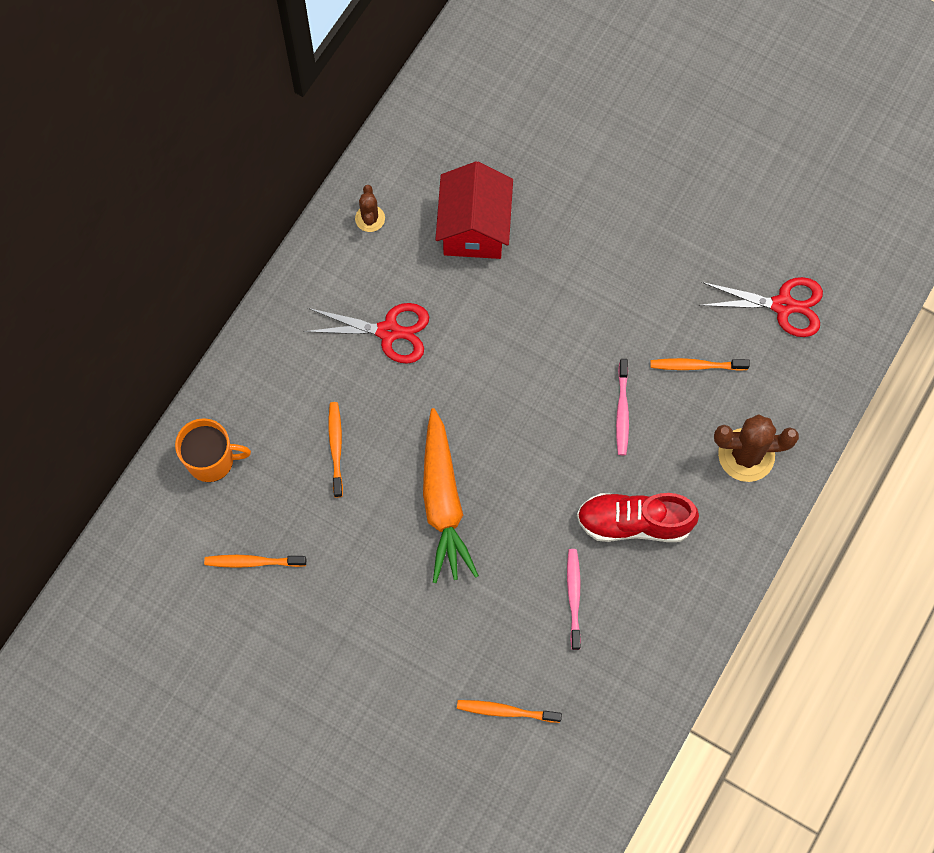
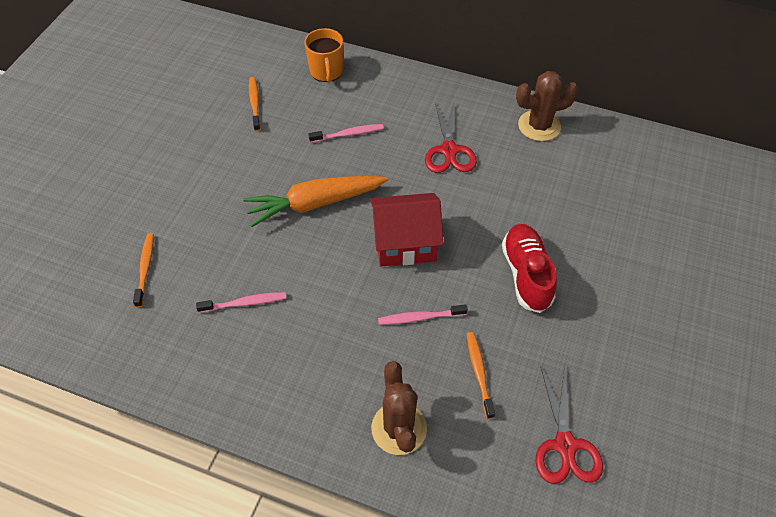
camera: 80 degrees right, 15 degrees down
(336, 447) = (348, 134): orange toothbrush -> pink toothbrush
(370, 218) = (539, 126): brown cactus -> brown cactus, size x1.80
(474, 228) = (555, 190): red house -> red house (405, 243)
(634, 523) = (317, 340): red shoe -> red shoe (526, 274)

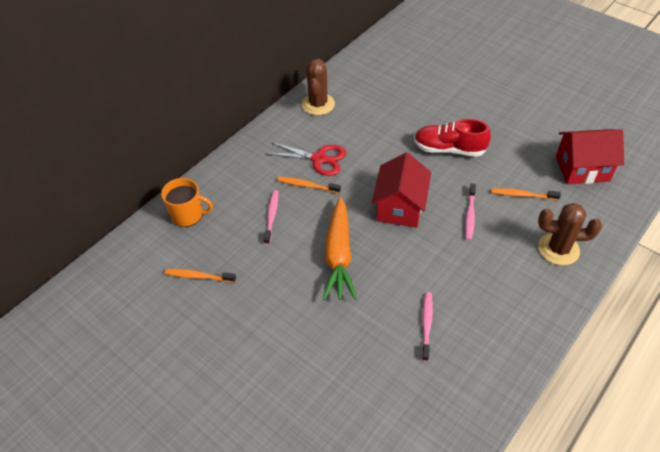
camera: 70 degrees left, 5 degrees down
(145, 268) = (365, 399): orange toothbrush -> orange toothbrush (307, 185)
(565, 445) = (582, 168): red scissors -> red house

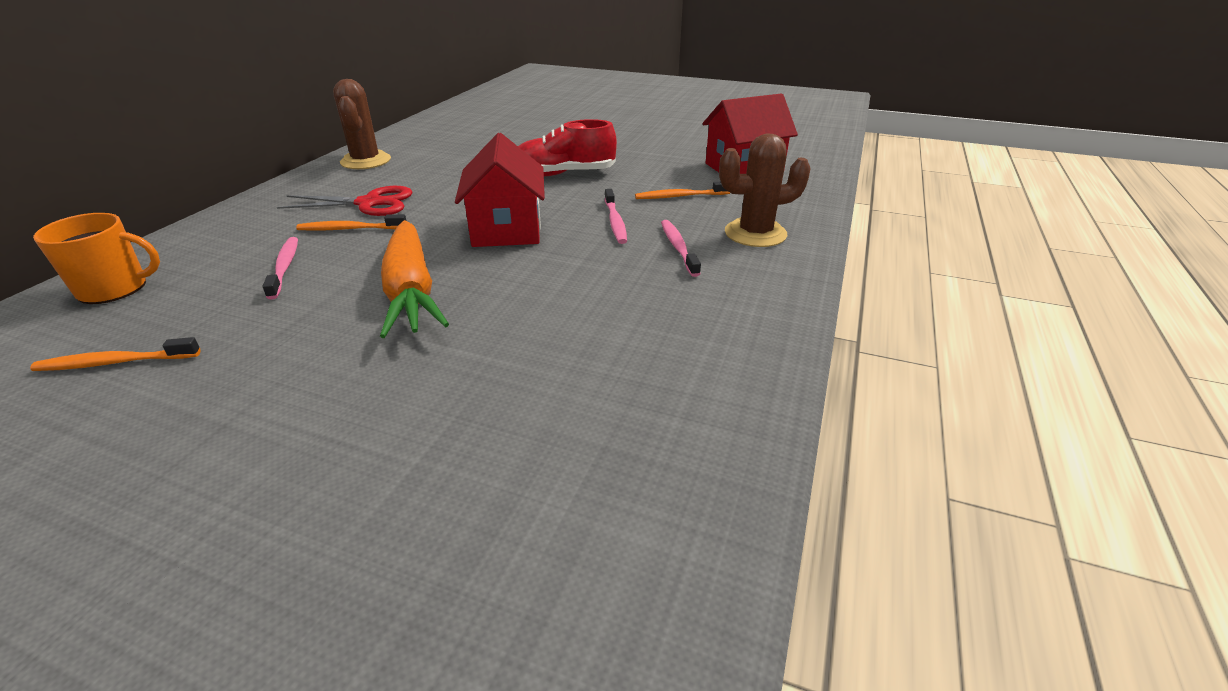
camera: 20 degrees left, 15 degrees down
(426, 324) = (588, 344): pink toothbrush -> pink toothbrush (678, 248)

